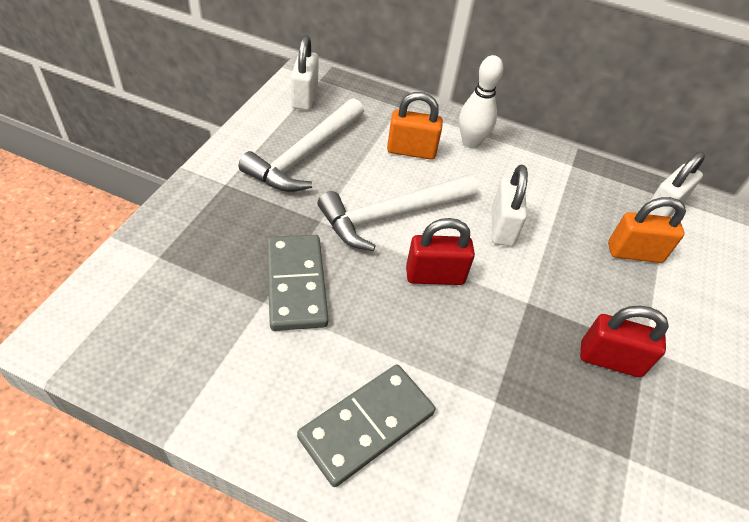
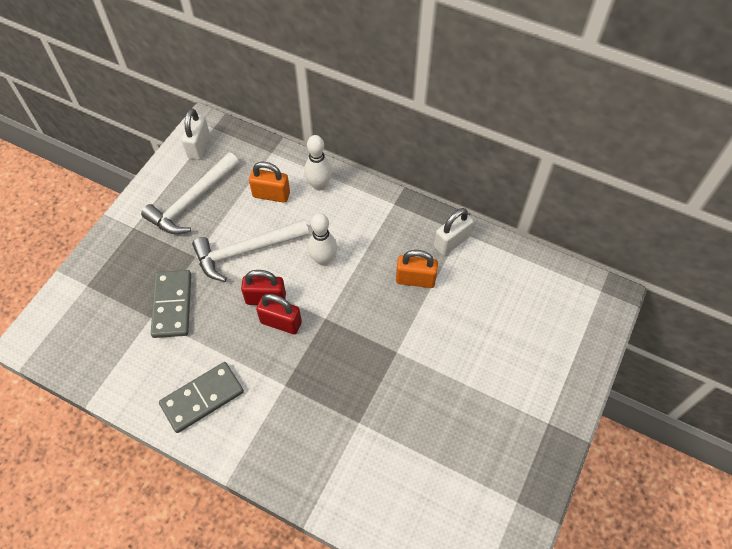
camera: 10 degrees right, 10 degrees up
(502, 227) = (323, 259): white padlock -> white bowling pin
(610, 359) = (368, 359): red padlock -> red padlock (281, 322)

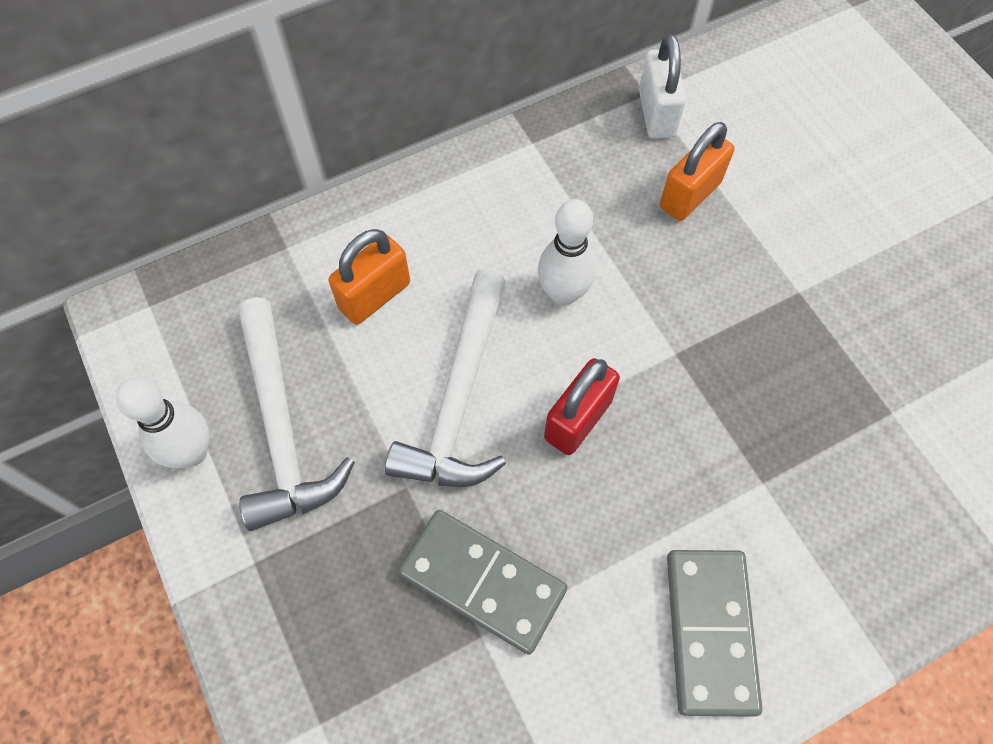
camera: 55 degrees left, 5 degrees up
(199, 146) = (169, 351): white padlock -> none
(281, 322) = (640, 422): red padlock -> none
(319, 185) = (414, 218): white bowling pin -> white bowling pin (192, 452)

